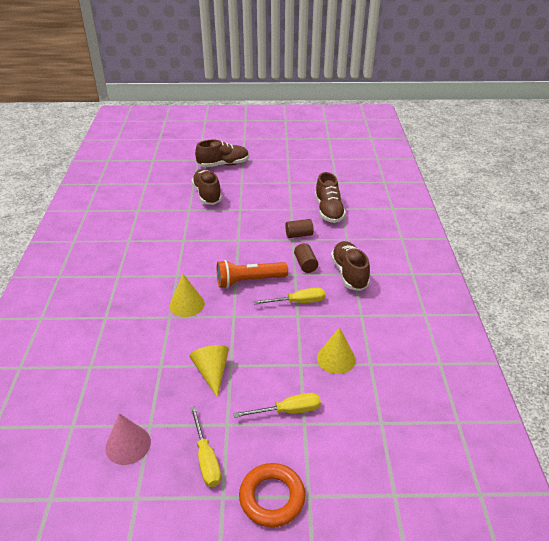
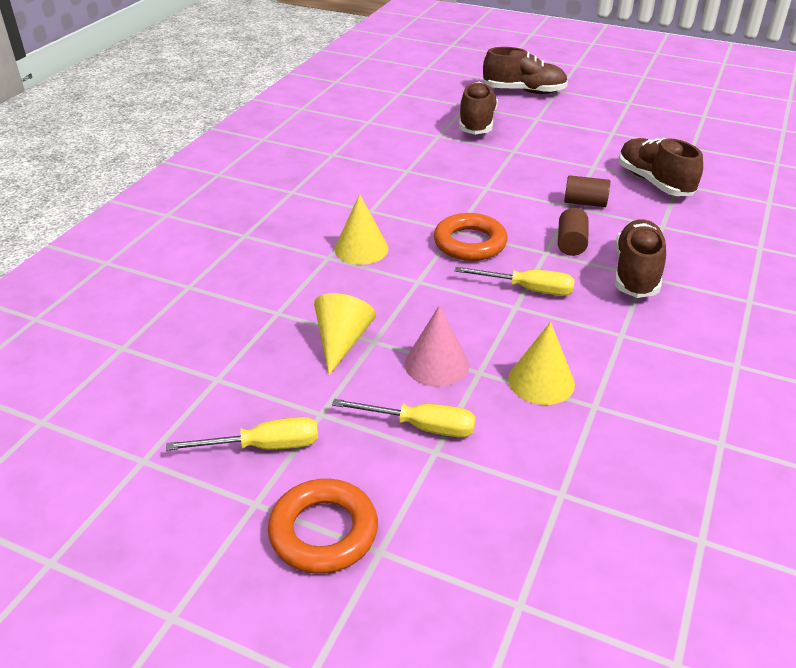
camera: 25 degrees right, 0 degrees up
(128, 445) = (174, 393): pink cone -> pink cone (437, 364)
(206, 458) = (264, 446): yellow screwdriver -> yellow screwdriver turned 105 degrees counterclockwise
(249, 281) = (470, 243): orange flashlight -> orange ring
(328, 211) = (654, 182): brown shoe -> brown shoe turned 135 degrees clockwise

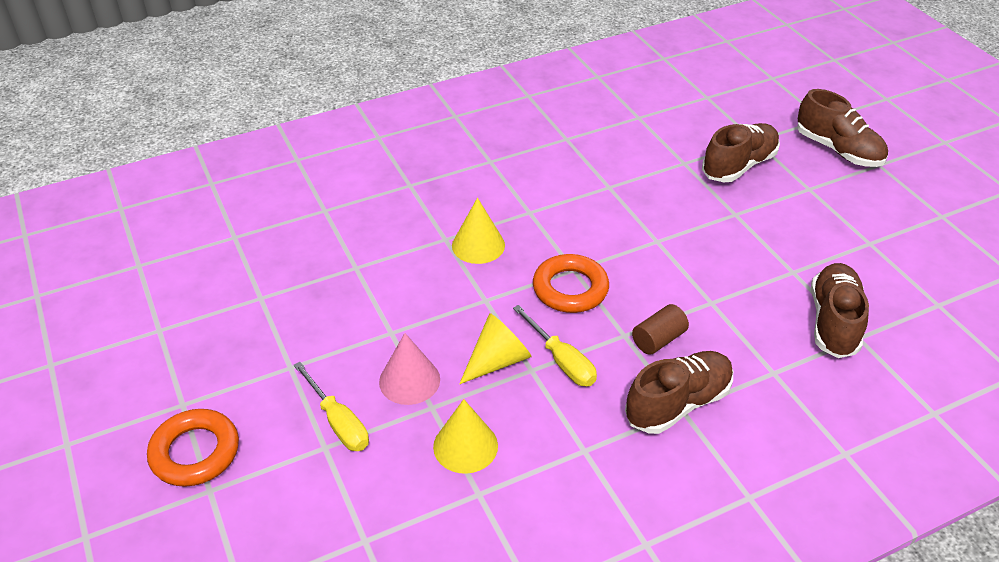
camera: 40 degrees right, 5 degrees up
(264, 446) = (230, 367): yellow screwdriver -> none
(342, 342) = (368, 319): yellow cone -> yellow cone (497, 360)
(585, 203) = (729, 306): brown cylinder -> none

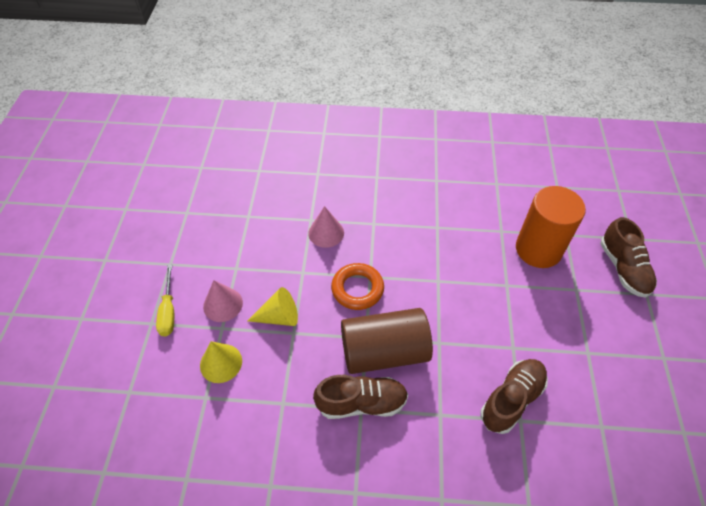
camera: 30 degrees right, 10 degrees up
(195, 452) = (90, 292): orange ring -> none
(478, 245) = (326, 233): yellow cone -> pink cone
(561, 360) = (315, 336): yellow screwdriver -> none
(658, 339) = (384, 352): brown cylinder -> brown cylinder, size x2.32
(739, 166) = (538, 249): brown shoe -> orange cylinder

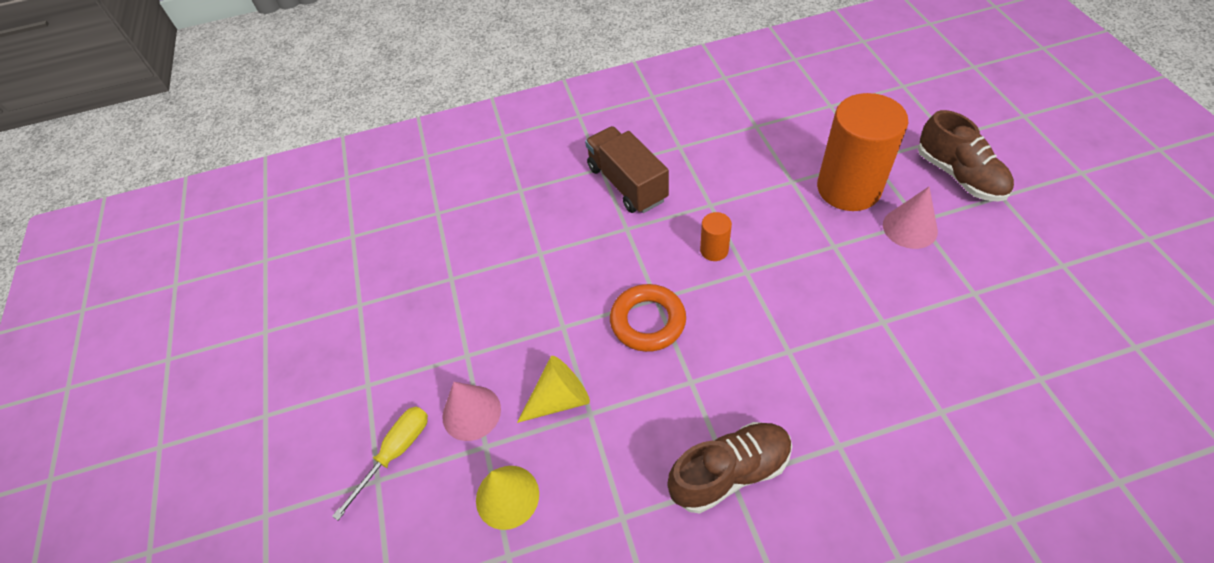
camera: 15 degrees left, 0 degrees up
(168, 311) = (396, 453): yellow screwdriver -> yellow screwdriver turned 120 degrees counterclockwise
(326, 233) = (569, 263): pink cone -> pink cone (910, 228)
(384, 352) = (724, 391): brown cylinder -> none
(388, 193) = (627, 184): none -> brown truck
(424, 258) = (714, 250): none -> orange cylinder
(511, 399) = (916, 389): brown shoe -> none

